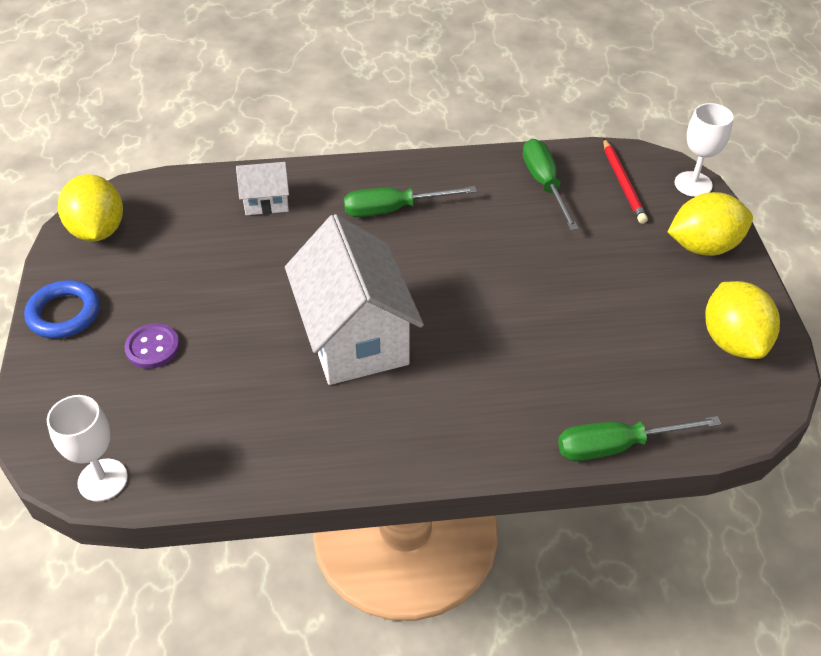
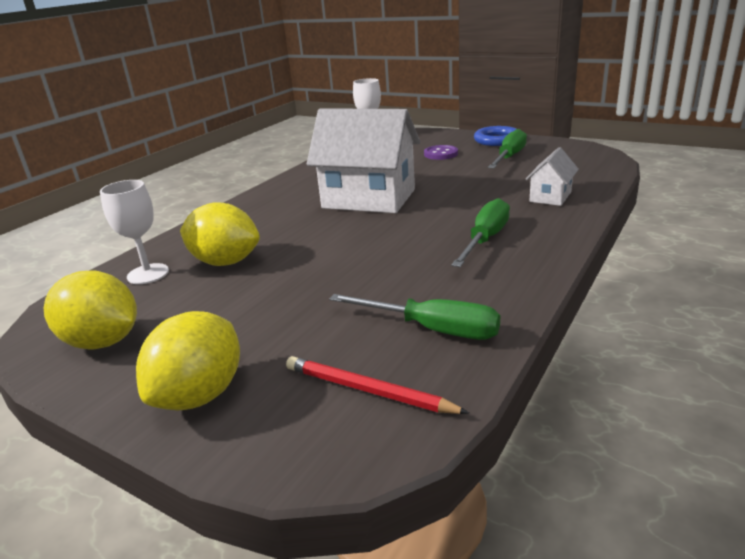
camera: 130 degrees right, 20 degrees down
(98, 230) = (569, 151): yellow lemon -> yellow lemon (225, 262)
(617, 446) = (151, 251): green screwdriver -> green screwdriver (509, 157)
(693, 184) = (289, 459): white goblet -> white goblet (148, 274)

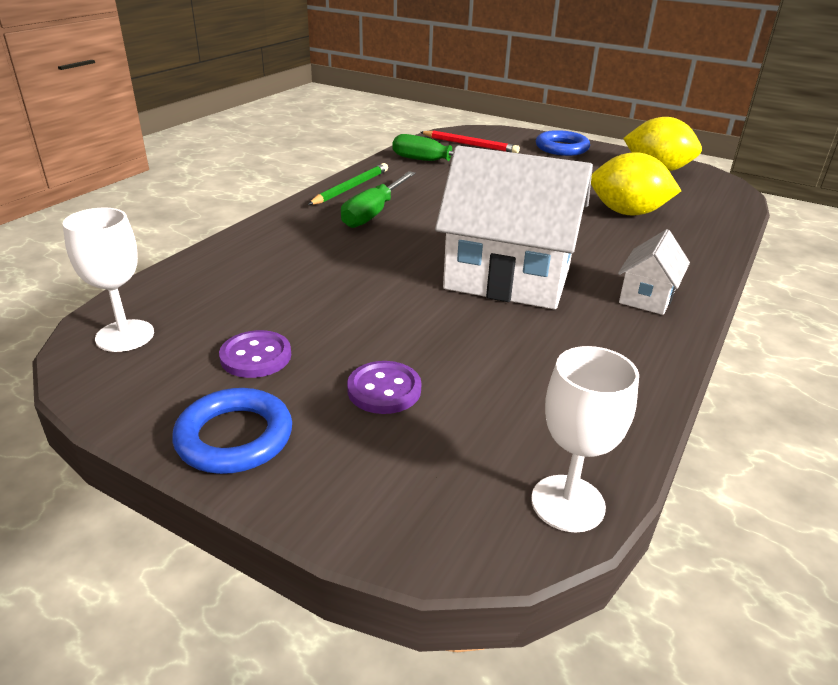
camera: 175 degrees right, 5 degrees up
(148, 274) = (692, 208): white goblet -> white goblet (125, 336)
(200, 395) = (561, 148): yellow lemon -> blue ring
(509, 157) = (256, 356): green screwdriver -> purple button
(527, 269) = (351, 188): none -> green pencil
(550, 197) = (267, 257): white house -> white house (647, 297)

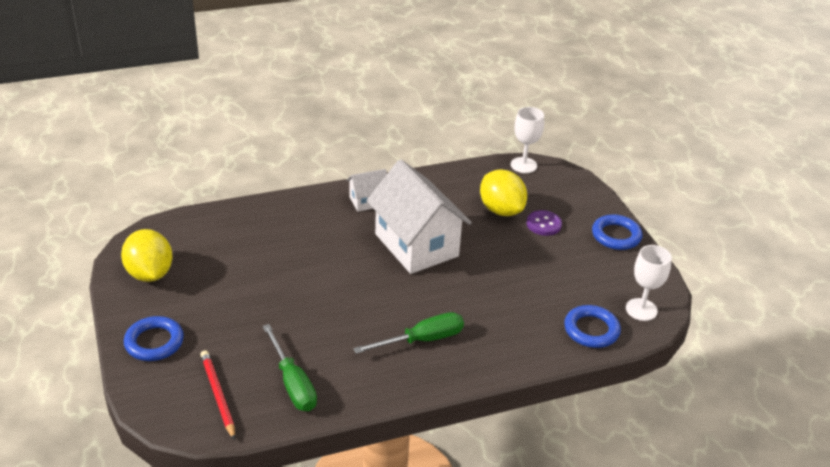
camera: 140 degrees left, 5 degrees up
(190, 286) = (591, 330): none -> blue ring
(256, 356) = (585, 266): purple button -> none
(351, 188) = (404, 382): green pencil -> none
(627, 213) = (263, 250): yellow lemon -> yellow lemon (501, 210)

